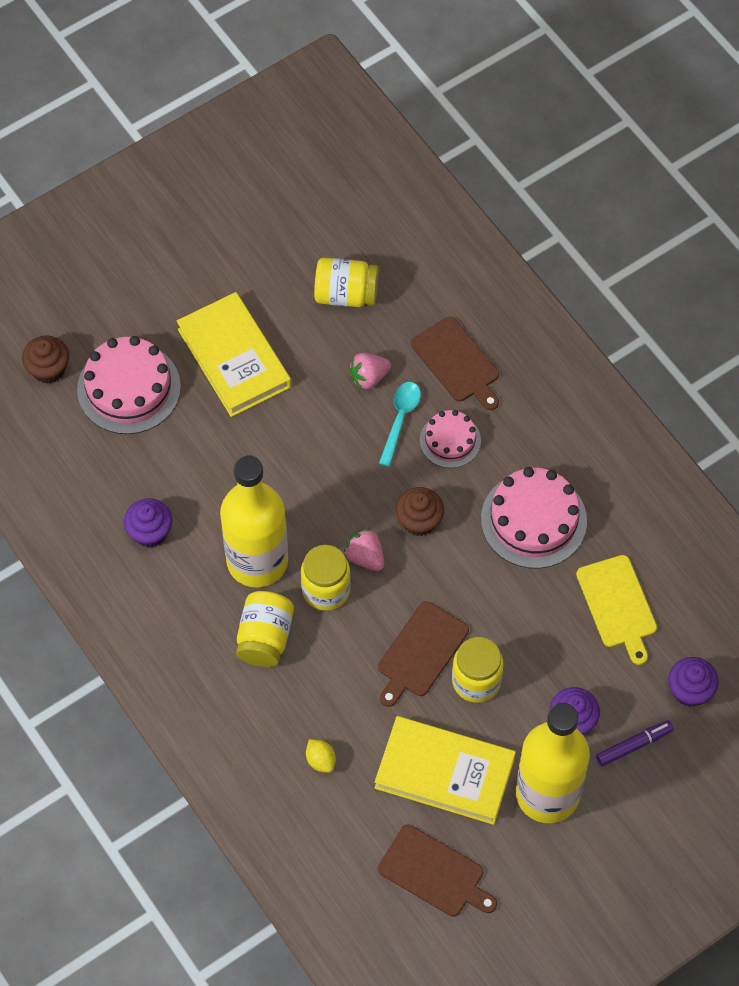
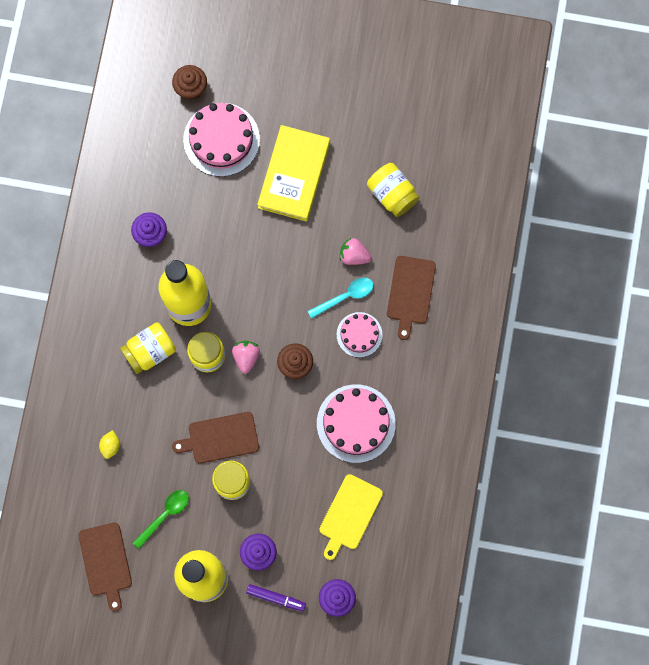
camera: 45 degrees right, 15 degrees up
(444, 773) = (165, 515): yellow book -> green spoon

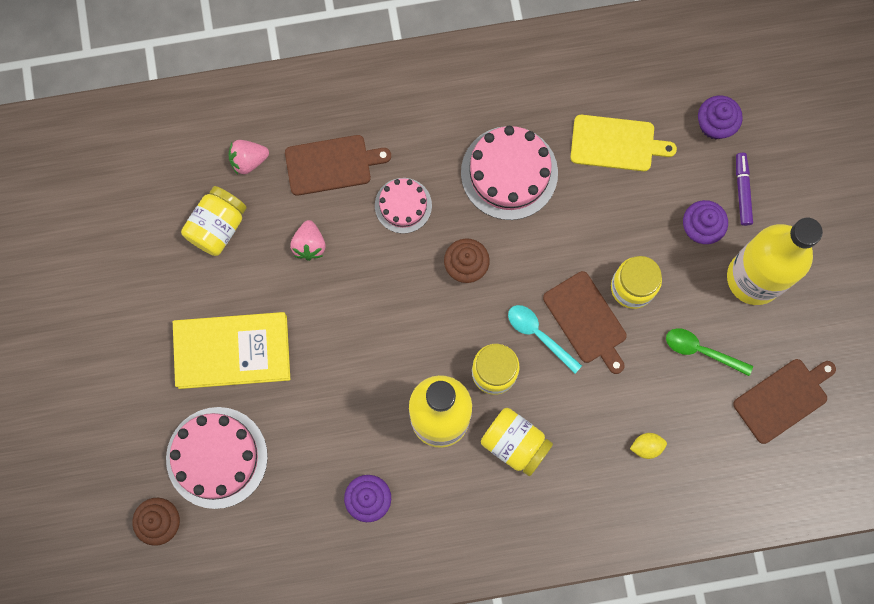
camera: 110 degrees left, 0 degrees up
(246, 357) = (479, 326): pink strawberry -> pink strawberry (248, 160)
(345, 296) = (363, 237): turquoise spoon -> turquoise spoon (538, 335)

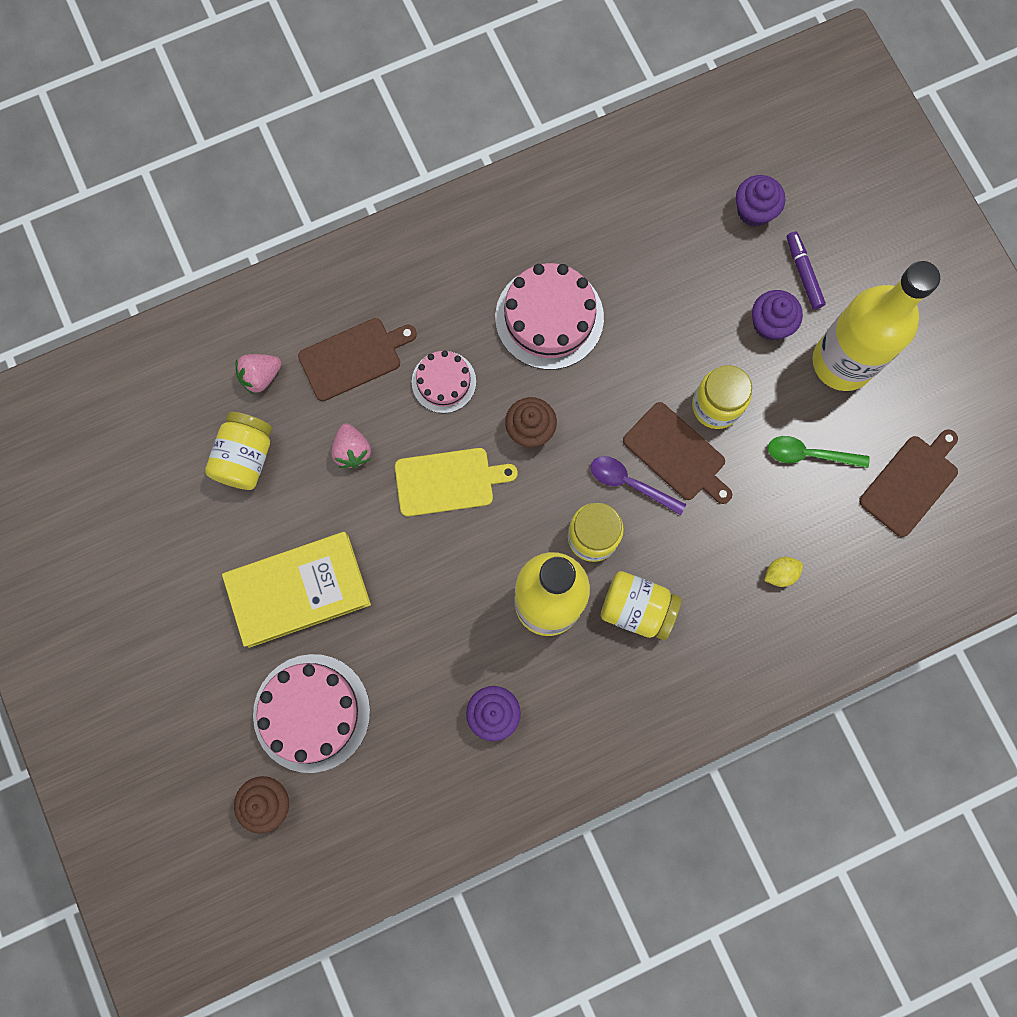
camera: 15 degrees left, 0 degrees up
(538, 335) = (630, 483): turquoise spoon -> purple spoon
(616, 143) = (655, 257): yellow cutting board -> yellow cutting board (448, 481)

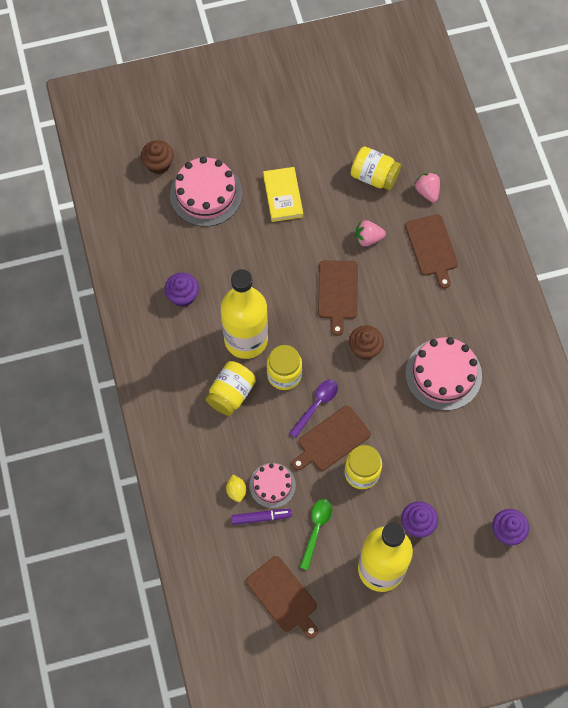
camera: 100 degrees right, 10 degrees down
(298, 590) = (283, 196): yellow book -> yellow book, size x0.66
(444, 382) = (407, 300): pink cake -> pink cake (272, 485)
(448, 481) = (338, 292): yellow cutting board -> brown cutting board
(803, 273) = (453, 556): purple marker -> purple marker (261, 517)

